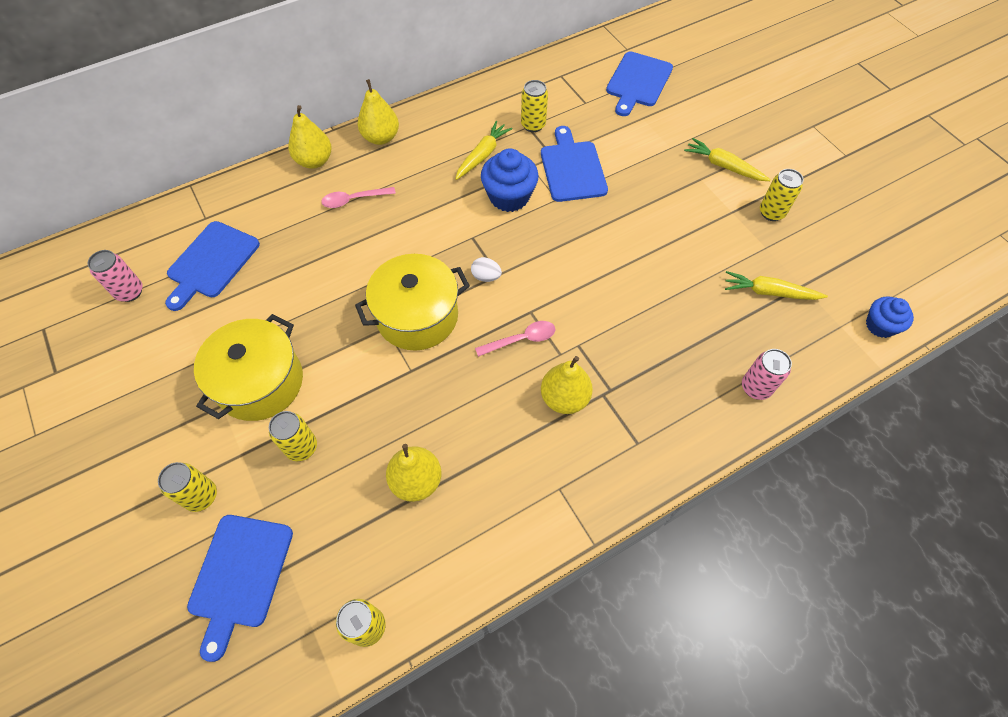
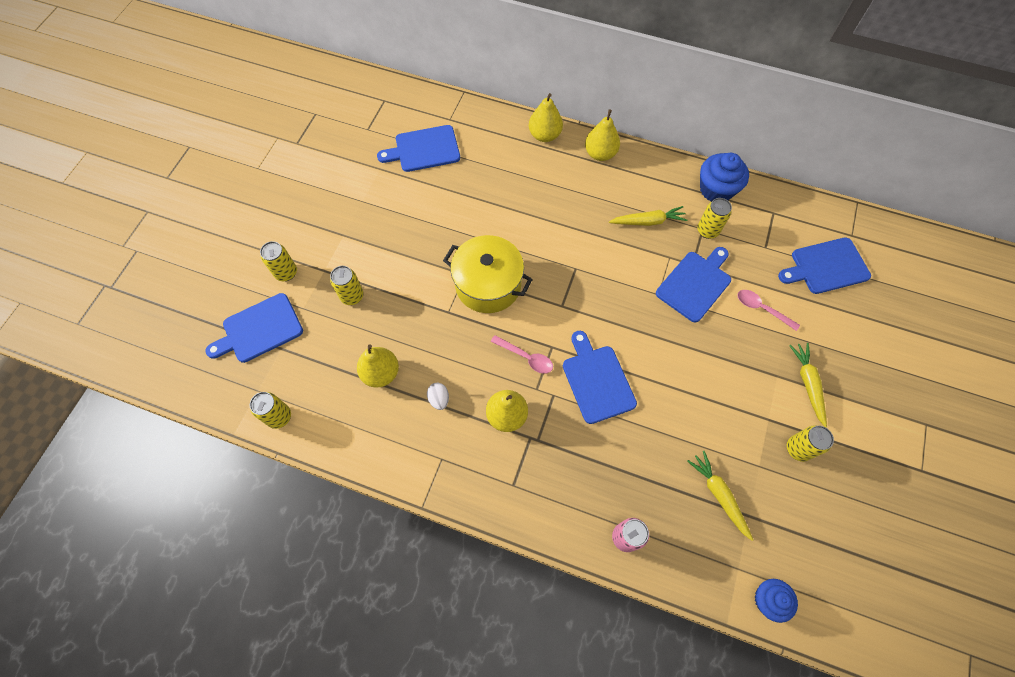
camera: 50 degrees right, 5 degrees up
(130, 292) = (370, 130): pink can -> none
(260, 382) = (372, 241): yellow pot -> none
(354, 200) = (537, 180): pink spoon -> pink spoon (761, 309)
(486, 276) = (553, 300): white egg -> white egg (439, 399)
(509, 196) = (630, 264): blue cupcake -> blue cupcake (716, 189)
(594, 302) = (597, 380): none -> blue cutting board

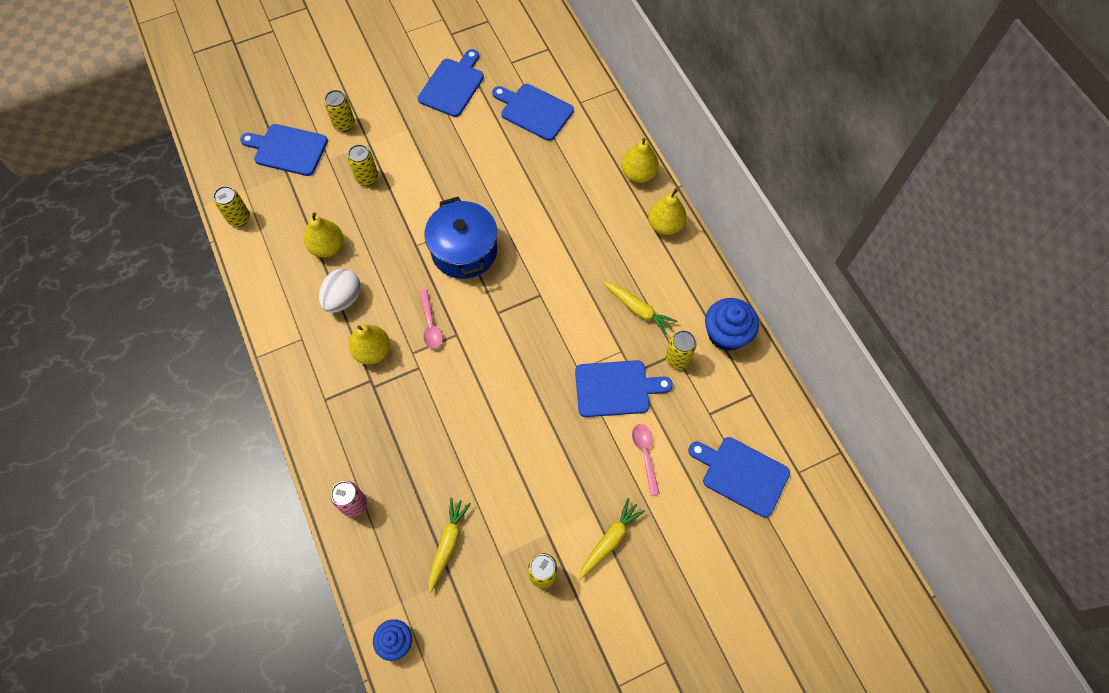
camera: 45 degrees right, 0 degrees up
(439, 399) = (343, 299): white egg -> white egg, size x1.79
(488, 285) = (464, 251): yellow pot -> blue pot
(597, 380) = (459, 386): blue cutting board -> blue cutting board (453, 85)

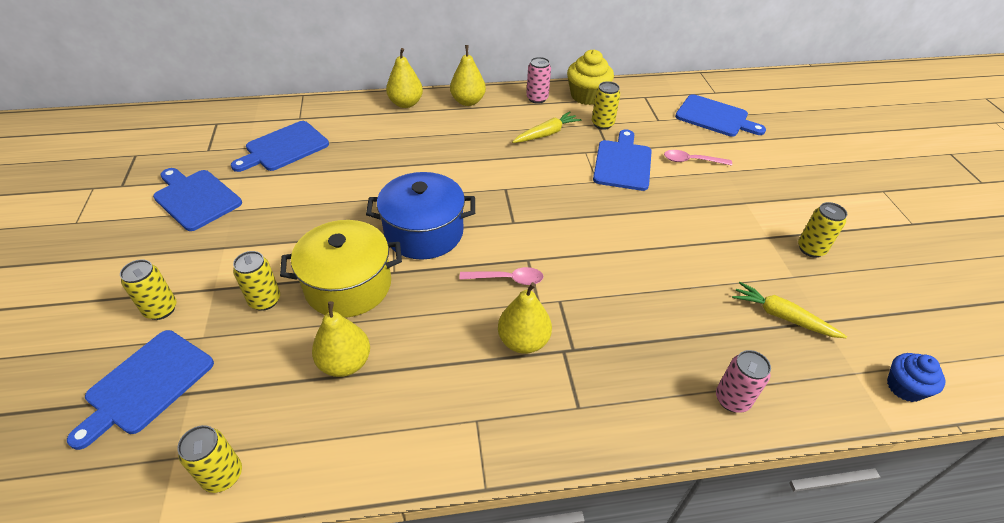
camera: 75 degrees left, 20 degrees down
(343, 299) = (434, 359): white egg -> none
(394, 221) = (348, 285): none -> yellow pot
(610, 540) = (774, 198): yellow carrot -> none
(699, 286) = (537, 98): none -> pink can
(726, 334) = (587, 96): blue cupcake -> yellow cupcake
(741, 474) = (715, 117): blue cutting board -> blue cutting board turned 105 degrees counterclockwise

